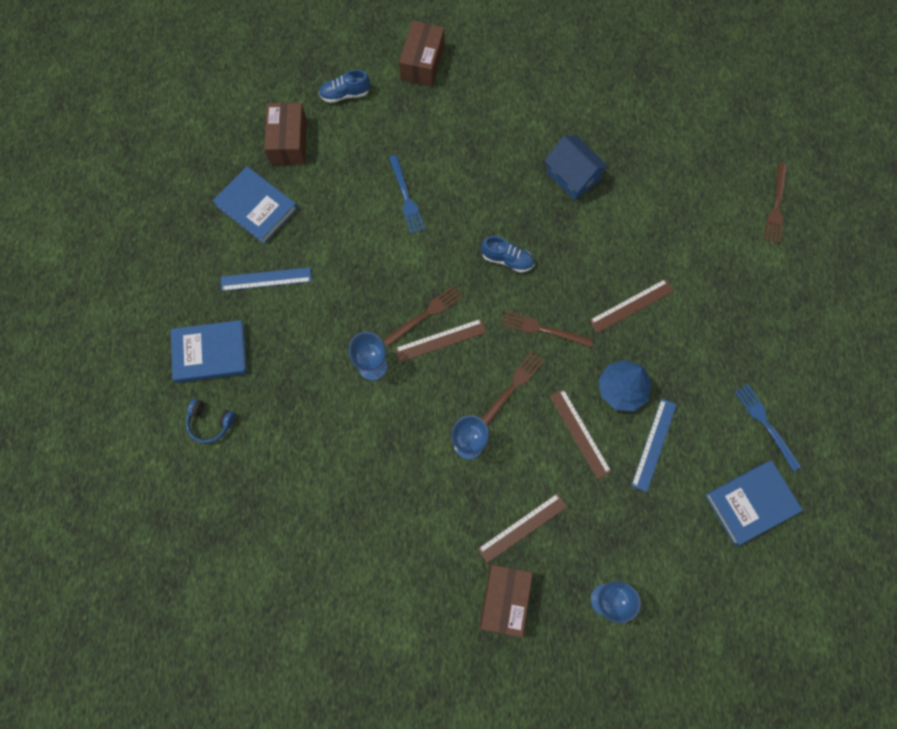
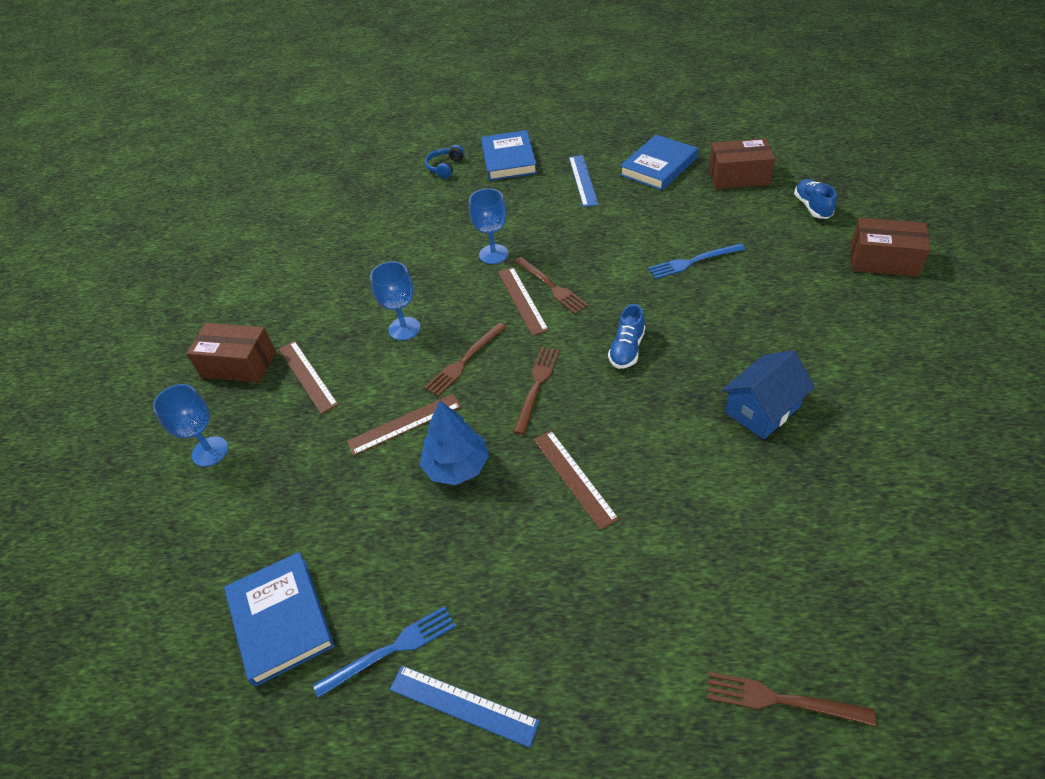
camera: 95 degrees right, 25 degrees down
(512, 388) = (465, 361): brown fork -> brown fork turned 90 degrees clockwise
(654, 444) = (380, 502): blue ruler -> blue ruler (463, 705)

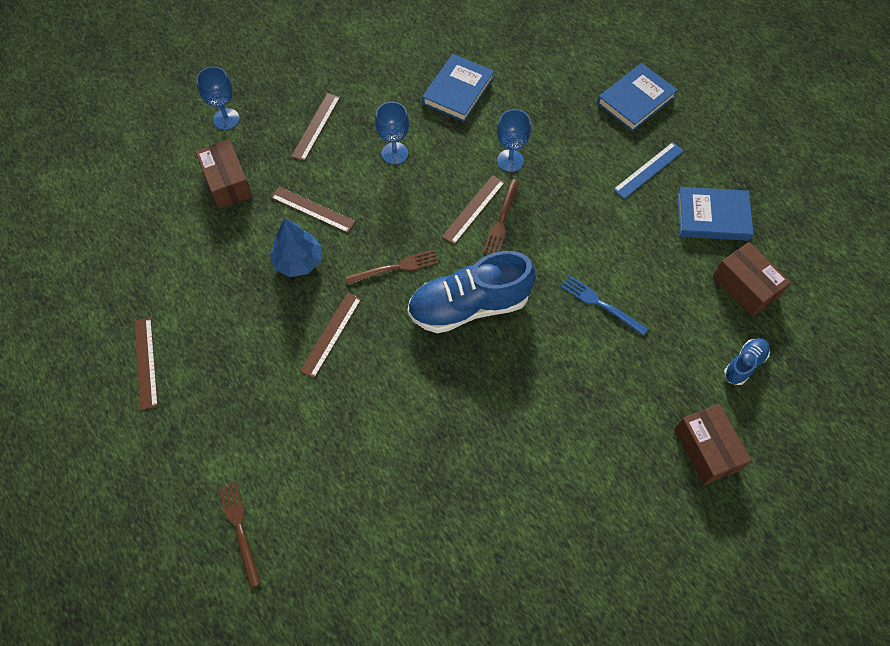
camera: 50 degrees right, 15 degrees up
(239, 364) = (300, 81): brown box -> brown box (227, 183)
(281, 620) = (143, 239): blue book -> blue book (458, 91)
(390, 650) = (156, 306): blue fork -> none
(445, 167) = (590, 62): blue headphones -> none
(463, 705) = (145, 363): blue ruler -> brown ruler
(465, 361) = (389, 209): brown fork -> none
(627, 349) = (469, 306): blue shoe -> blue shoe, size x2.14
(762, 410) = (466, 424): blue house -> none

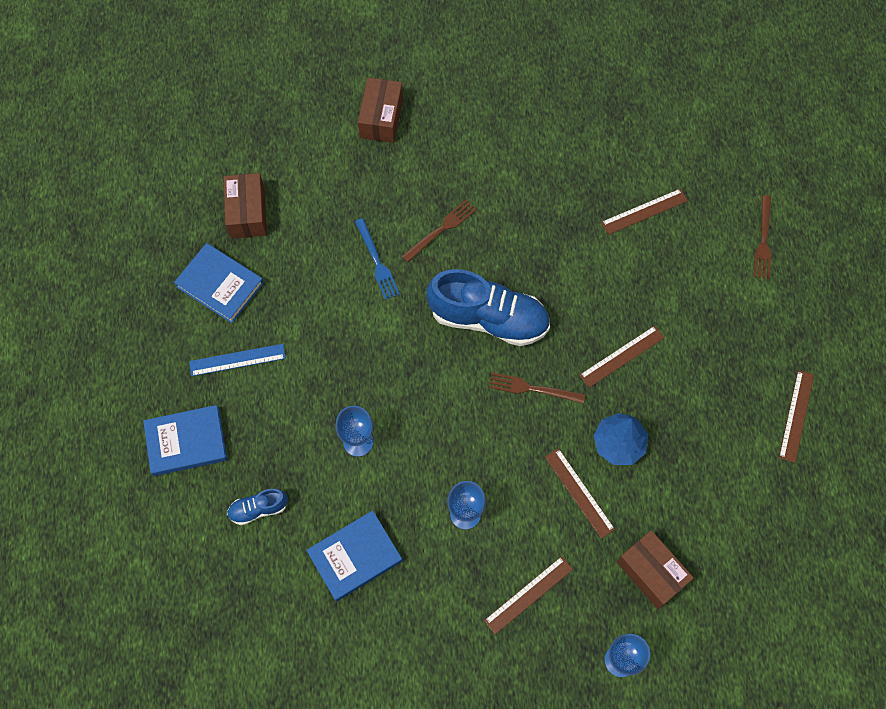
camera: 150 degrees left, 5 degrees up
(227, 183) = (651, 572): brown box -> brown box turned 45 degrees counterclockwise
(473, 209) = (426, 409): brown ruler -> brown ruler (644, 211)
(501, 220) = (408, 383): brown fork -> brown fork (441, 230)
(744, 364) = (302, 158): blue shoe -> blue shoe (258, 509)

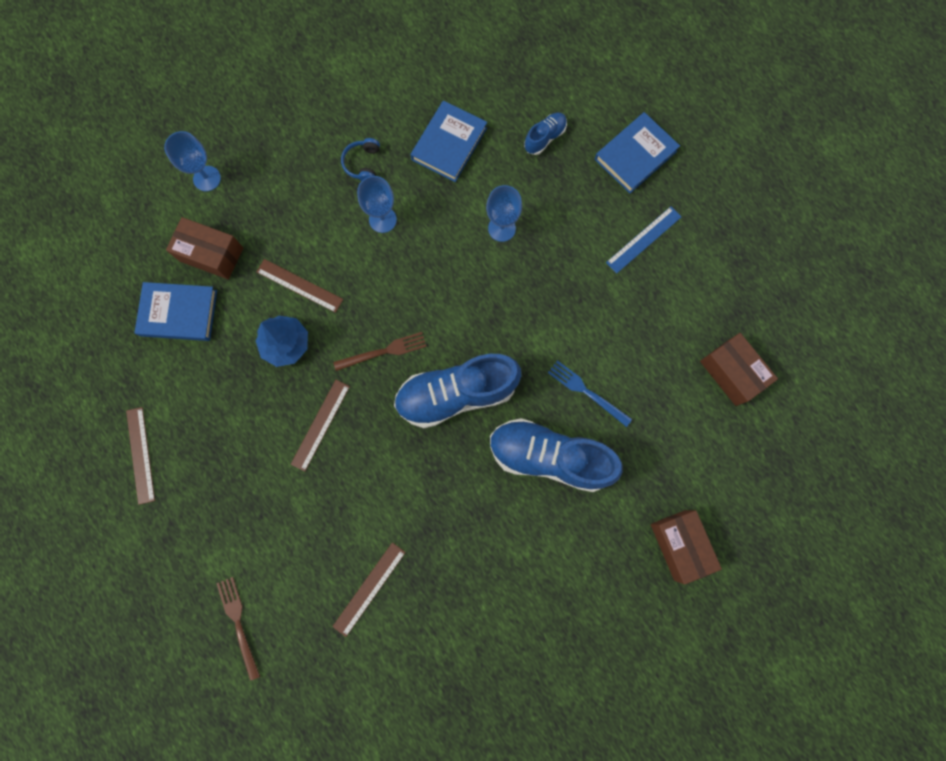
camera: 150 degrees right, 10 degrees up
(220, 285) = (705, 294): blue book -> blue book (179, 313)
(441, 230) = (549, 457): brown fork -> blue shoe
(452, 584) = (363, 164): none -> blue headphones
(528, 595) = (300, 187): brown ruler -> none

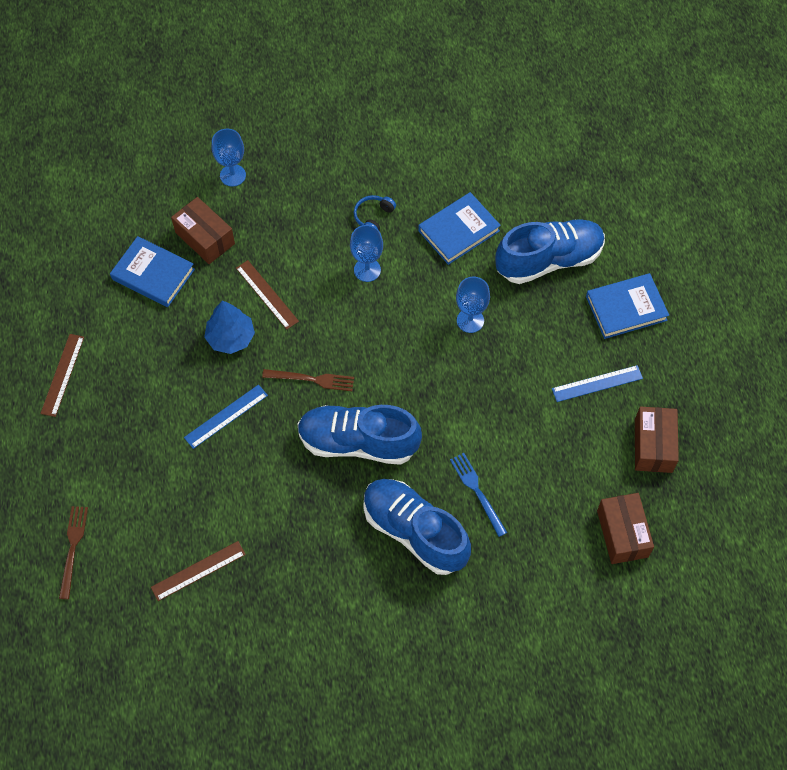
camera: 25 degrees right, 15 degrees down
(320, 425) = (226, 416): brown ruler -> blue ruler
(545, 138) = (549, 260): blue shoe -> blue shoe, size x2.14
(679, 545) = (496, 661): brown box -> brown box (653, 446)

